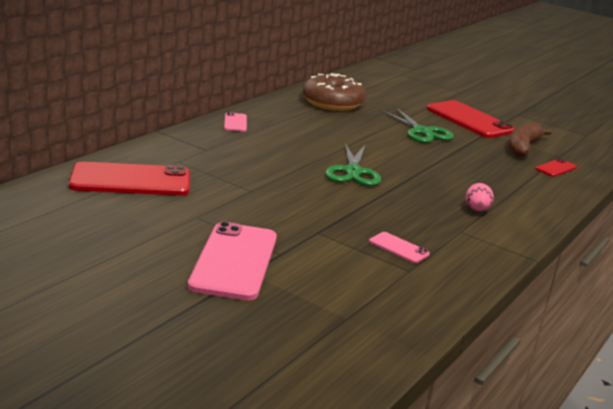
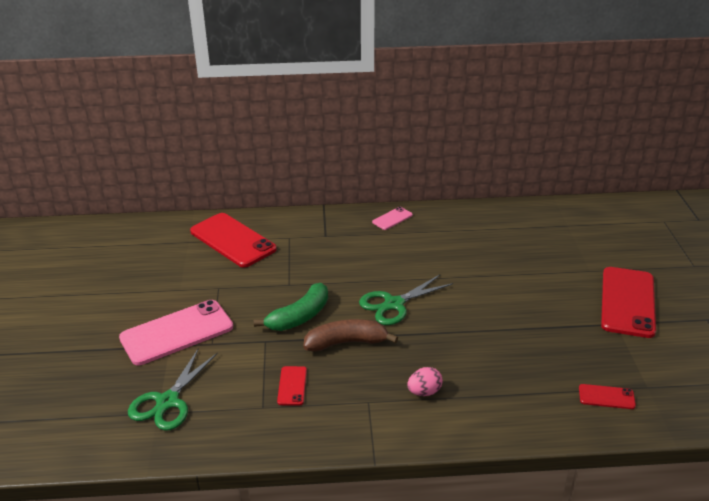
camera: 55 degrees right, 10 degrees up
(307, 206) = (299, 316): none -> green banana
(332, 103) = (517, 229): brown donut -> none
(398, 248) = (292, 386): pink phone -> red phone
(422, 132) = (543, 293): green scissors -> green scissors (167, 402)
(523, 147) = (620, 358): brown banana -> brown banana (346, 343)

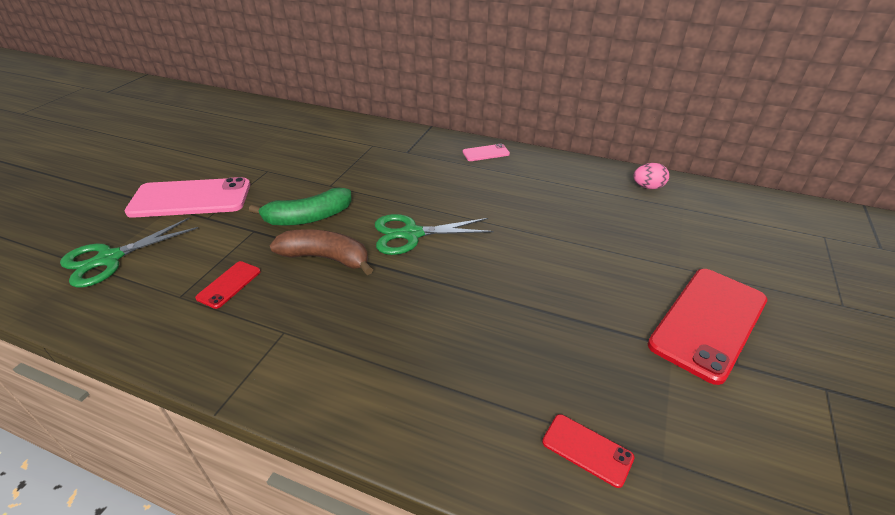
camera: 25 degrees right, 5 degrees up
(232, 240) = (322, 135): red phone -> none
(424, 392) = (354, 344): pink egg -> pink egg (648, 187)

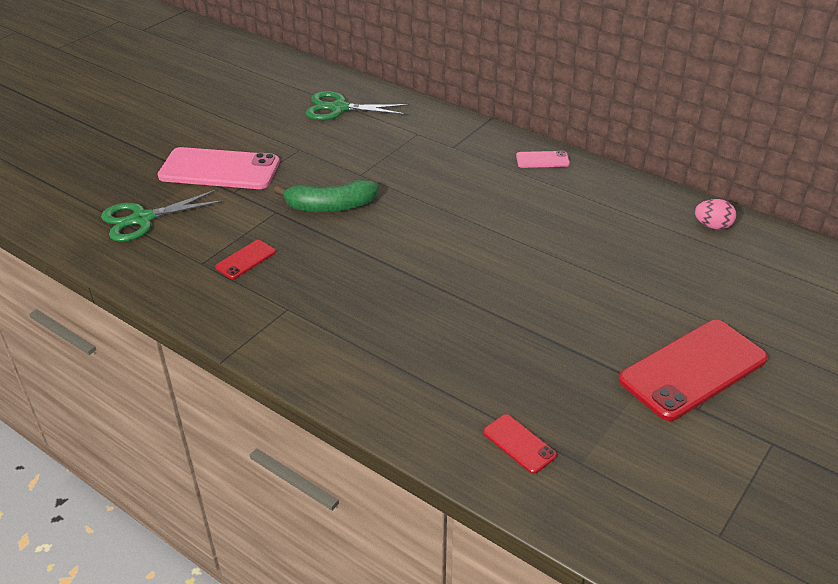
camera: 15 degrees right, 0 degrees up
(326, 258) = (339, 249): brown banana -> none
(411, 234) = (429, 239): green scissors -> green scissors (339, 108)

